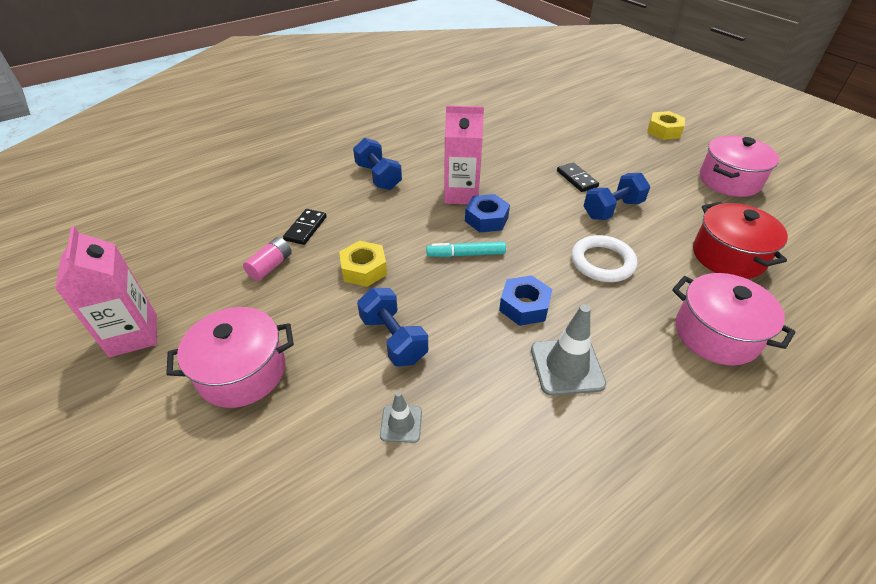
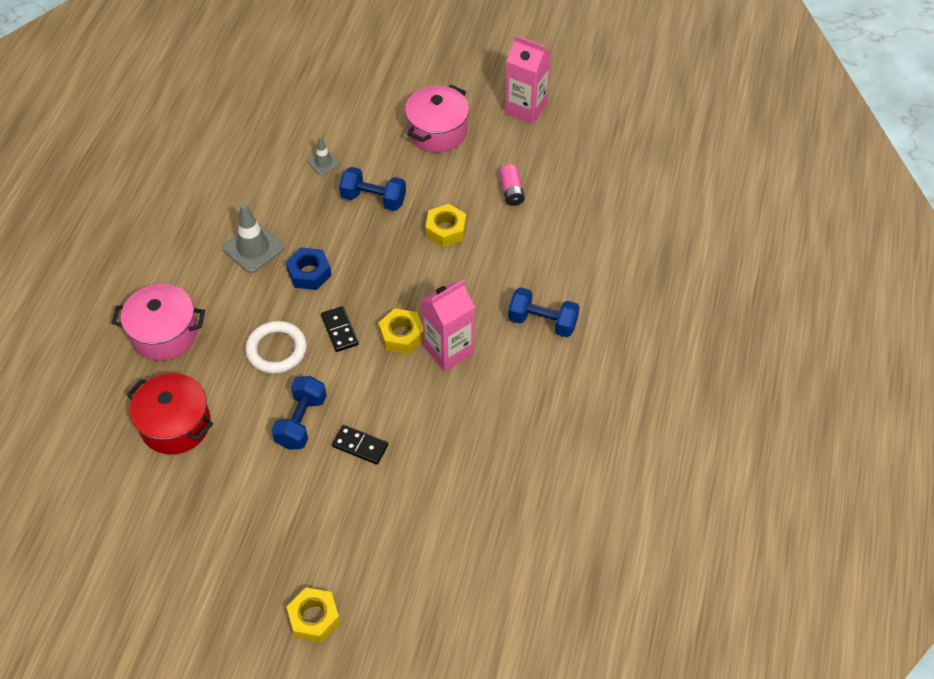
camera: 140 degrees right, 10 degrees up
(306, 228) = (530, 233): black domino -> black domino (339, 330)
(466, 254) = (386, 289): turquoise marker -> none
(486, 219) = (401, 335): blue nut -> yellow nut
(729, 180) = (203, 553): pink pot -> none

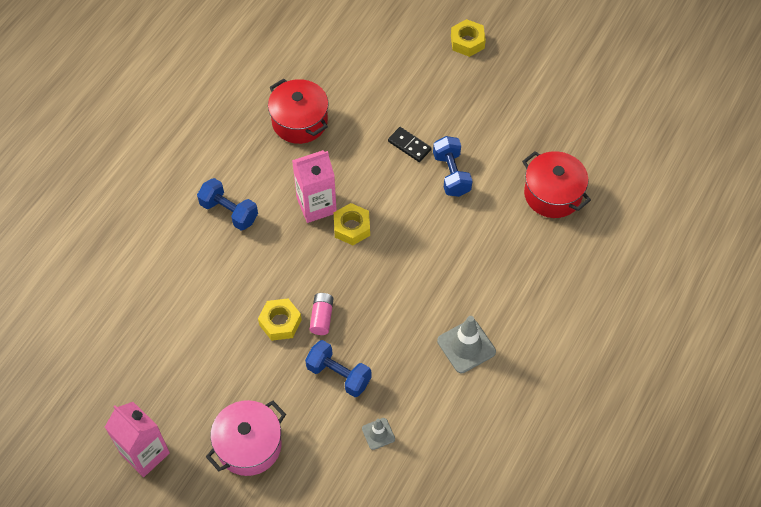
camera: 165 degrees left, 5 degrees up
(164, 334) = (557, 277): pink pot -> none
(276, 350) = (461, 239): white ring -> none
(301, 421) = (451, 174): blue dumbbell -> blue dumbbell turned 45 degrees counterclockwise
(309, 273) = (418, 307): blue nut -> none
(339, 330) = (403, 244): black domino -> none
(504, 445) = (299, 121): none -> red pot
(511, 191) = (202, 350): pink battery -> pink battery (321, 317)

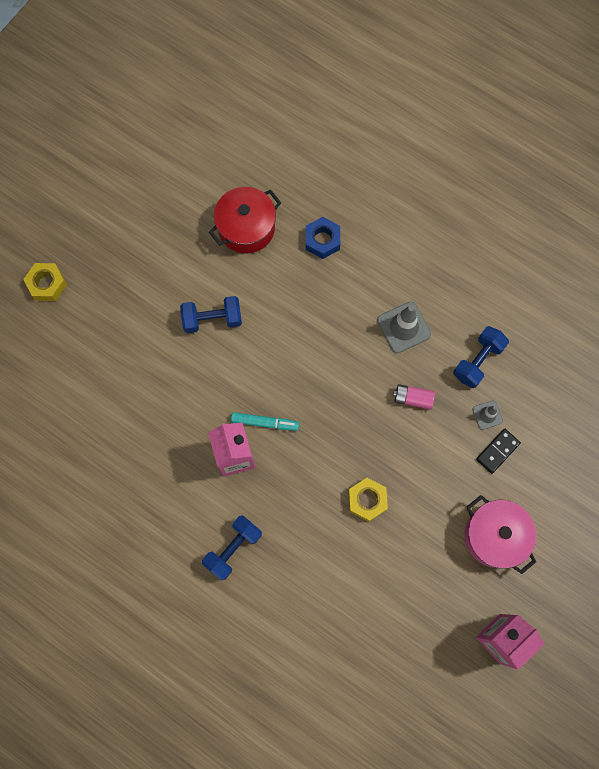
camera: 85 degrees left, 15 degrees up
(299, 121) = (127, 468): red pot -> none
(321, 317) = (364, 459): pink battery -> pink battery (413, 398)
(339, 375) = (426, 447): blue dumbbell -> blue dumbbell (477, 361)
(352, 227) = (265, 422): yellow nut -> turquoise marker
(409, 145) = (172, 357): black domino -> black domino (497, 451)
(551, 263) = (322, 240): none -> blue nut

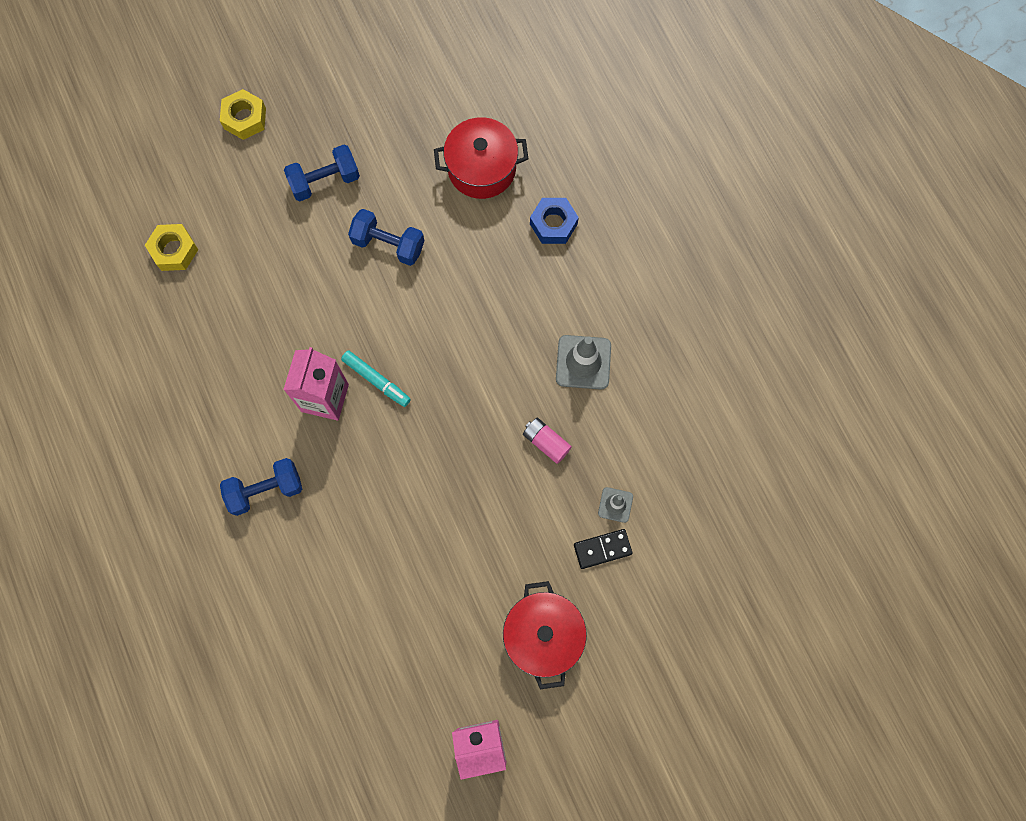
camera: 30 degrees right, 0 degrees up
(367, 500) = (432, 520): yellow nut -> yellow nut (174, 250)
(477, 361) = (641, 442): blue dumbbell -> blue dumbbell (325, 181)
(494, 536) = (543, 636): pink pot -> red pot

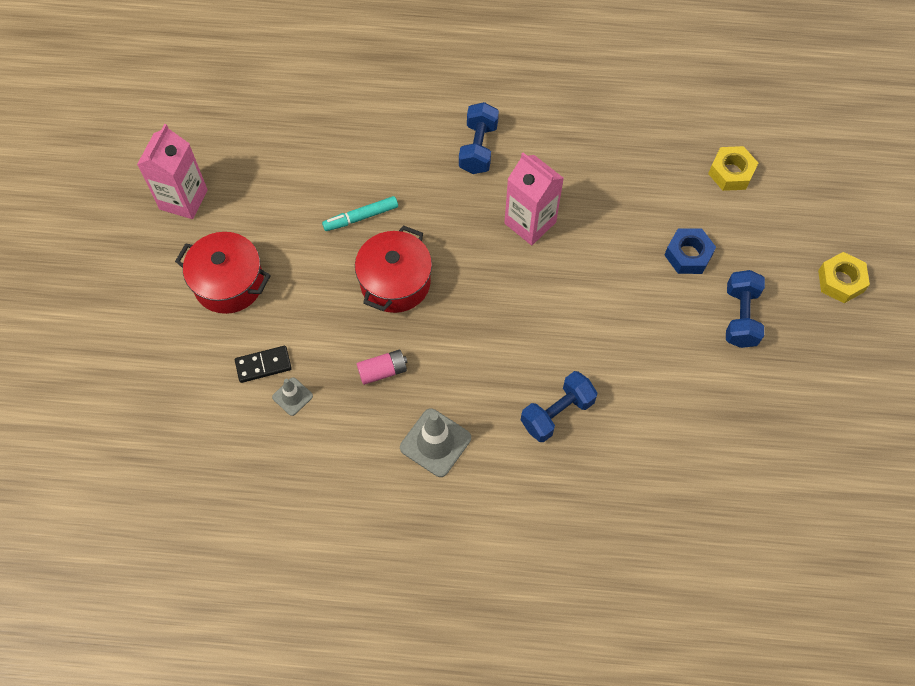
camera: 120 degrees right, 10 degrees down
(376, 380) = (522, 267): turquoise marker -> turquoise marker (361, 217)
(388, 244) = (646, 338): blue dumbbell -> blue dumbbell (557, 413)
(481, 168) = (684, 459): red pot -> red pot (395, 282)
(553, 224) = (588, 493): blue nut -> blue nut (688, 255)
(602, 549) = (263, 365): black domino -> black domino turned 60 degrees clockwise

